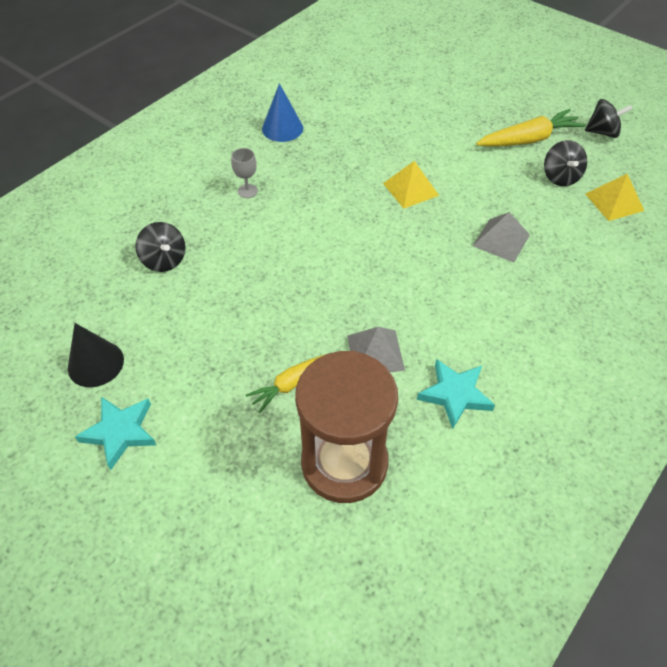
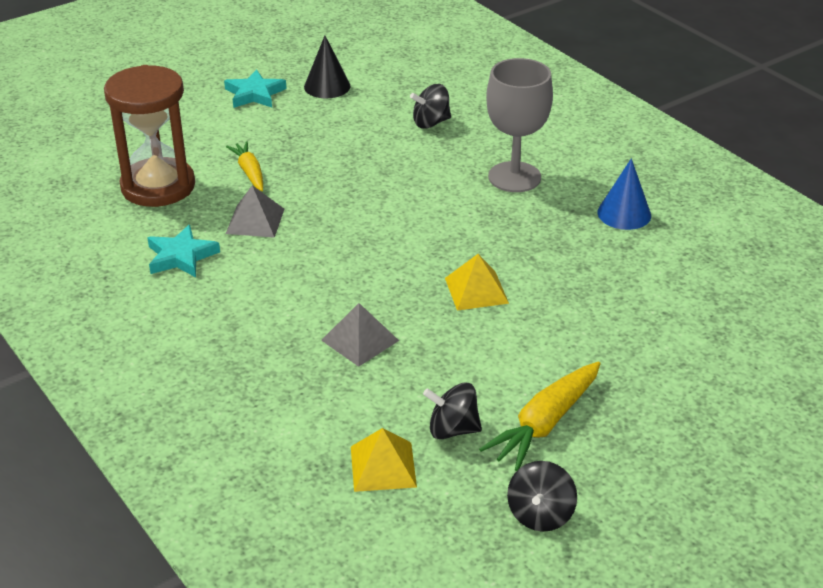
camera: 105 degrees right, 15 degrees down
(247, 191) = (514, 177): grey goblet -> grey goblet, size x2.31
(529, 139) = (545, 424): yellow carrot -> yellow carrot turned 45 degrees clockwise

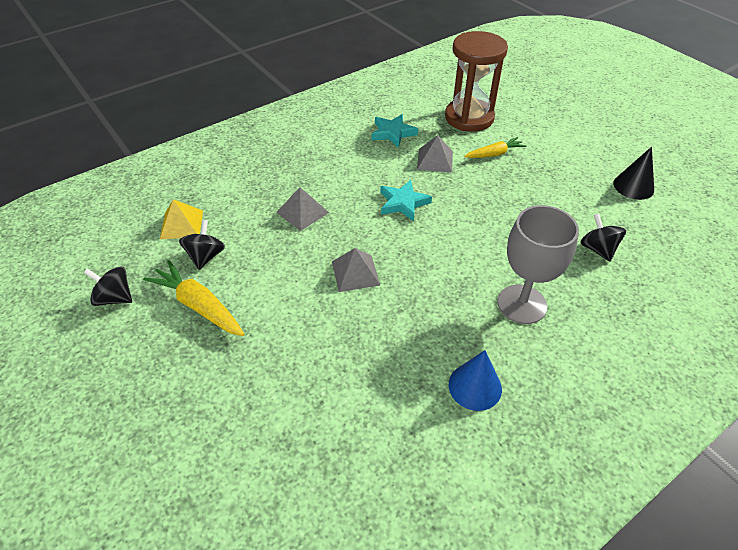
camera: 90 degrees right, 10 degrees up
(255, 94) = (604, 150): turquoise star -> turquoise star (403, 203)
(476, 290) = (355, 273): yellow pyramid -> grey pyramid

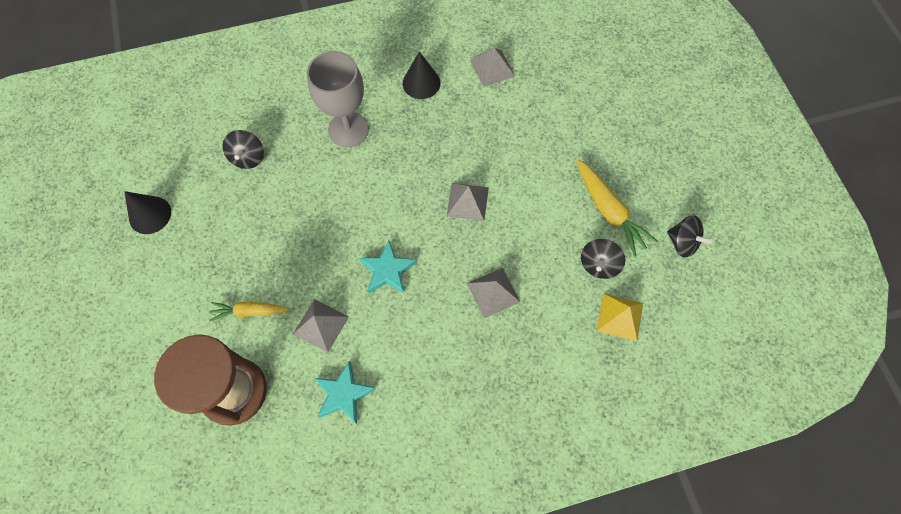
camera: 160 degrees left, 20 degrees up
(391, 441) = (492, 68): none -> grey pyramid
(475, 386) = (421, 83): blue cone -> black cone

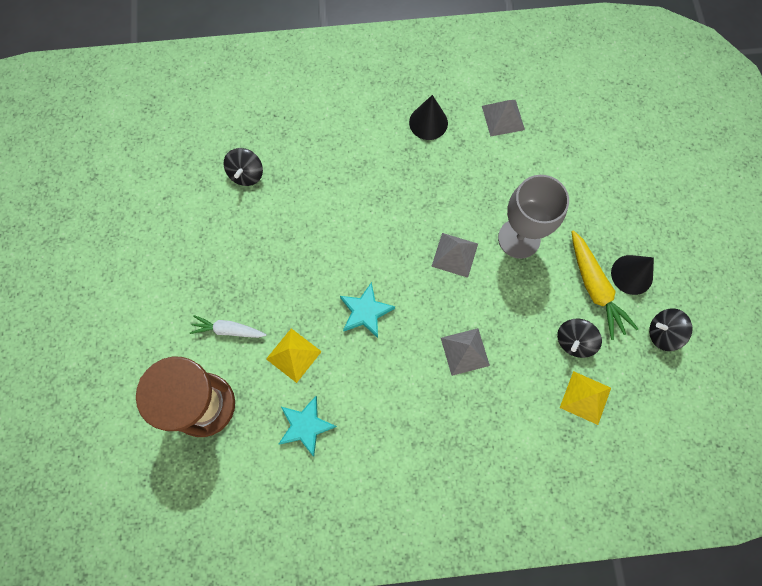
camera: 10 degrees right, 5 degrees up
(150, 215) = (146, 217): black cone -> black cone (632, 274)
(250, 311) = (228, 330): yellow carrot -> white carrot
(321, 325) = (293, 355): grey pyramid -> yellow pyramid
(348, 129) = (348, 161): grey goblet -> grey goblet (519, 238)
(682, 243) = (663, 333): black spinning top -> black spinning top turned 135 degrees clockwise

